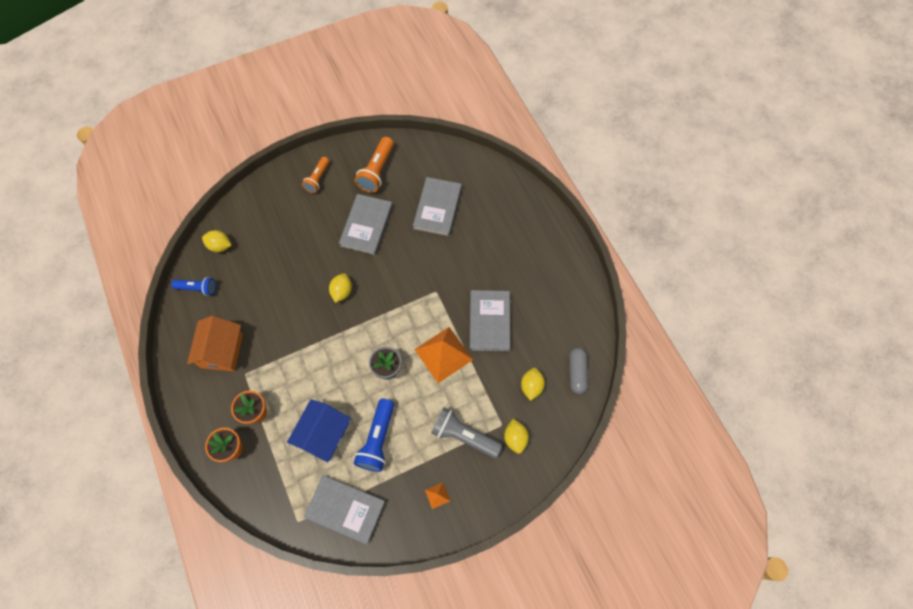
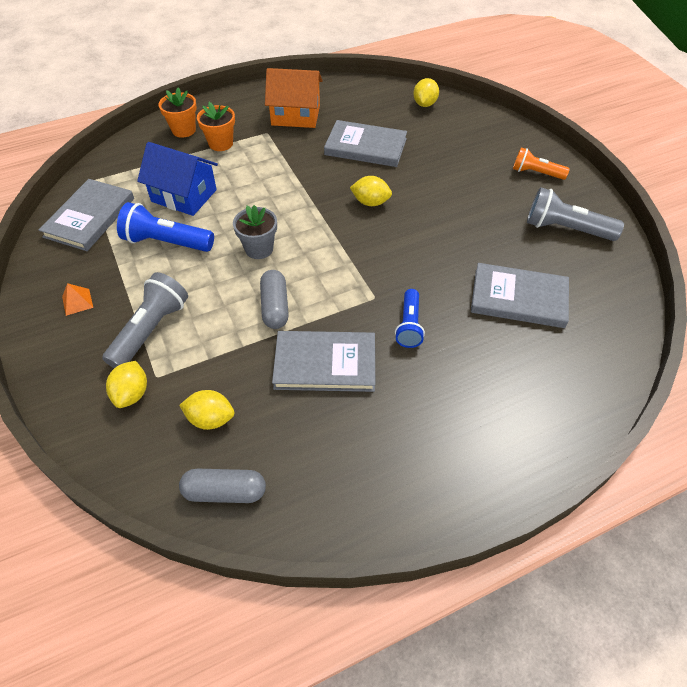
camera: 90 degrees right, 15 degrees down
(198, 288) = (370, 94): blue flashlight -> blue flashlight (409, 325)
(366, 225) = (473, 221): grey book -> grey book (365, 147)
(377, 171) = (565, 229): orange flashlight -> grey flashlight
(443, 354) = (275, 307): orange pyramid -> grey capsule
(515, 438) = (132, 394): yellow lemon -> yellow lemon turned 75 degrees counterclockwise

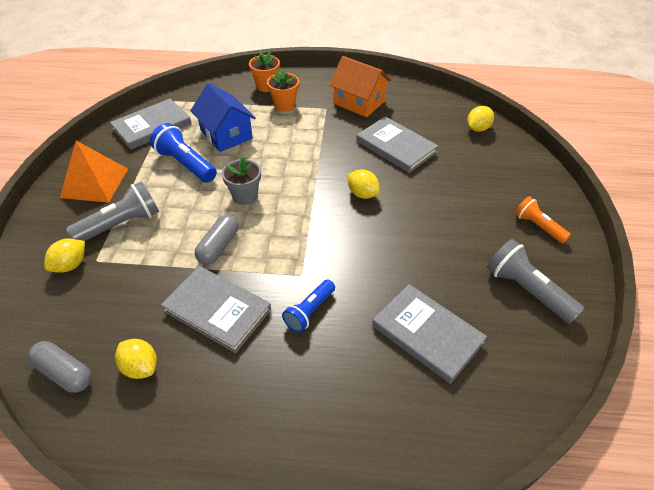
camera: 30 degrees right, 5 degrees down
(77, 302) = (94, 183): orange pyramid -> orange pyramid, size x2.32
(210, 419) = (103, 311): yellow lemon -> yellow lemon (140, 367)

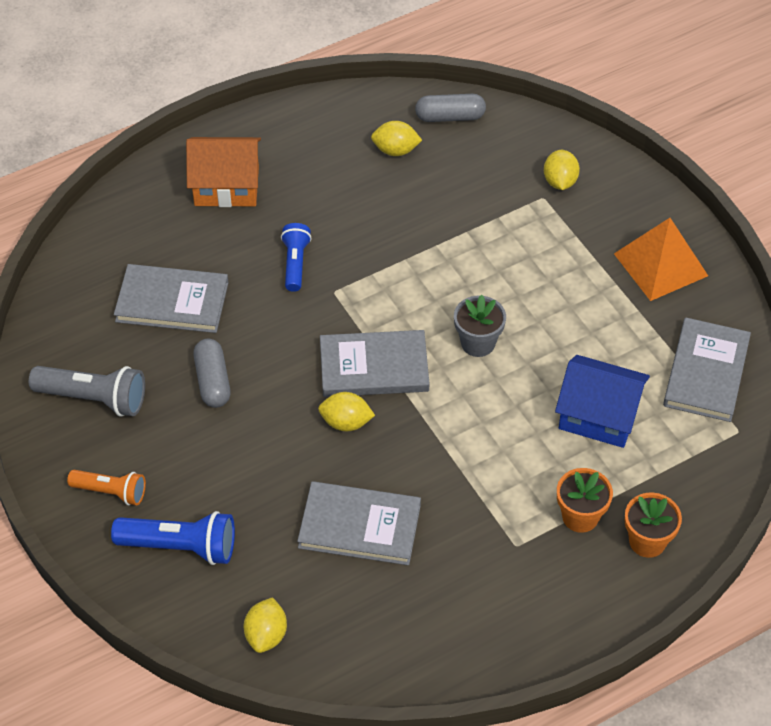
camera: 145 degrees right, 5 degrees up
(121, 224) = (567, 240): grey flashlight -> none
(185, 164) = (593, 344): blue flashlight -> blue flashlight (181, 547)
(217, 310) = (380, 220): grey book -> grey book (374, 367)
(219, 246) = (442, 274): grey capsule -> grey capsule (212, 381)
(359, 102) = (479, 589): orange house -> orange house (226, 186)

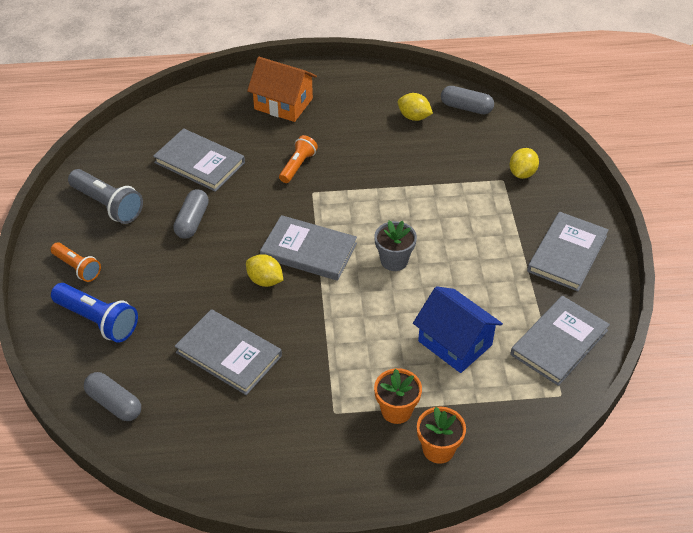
camera: 25 degrees right, 5 degrees down
(266, 635) = (114, 403): yellow lemon -> grey capsule
(295, 263) = (298, 166): blue flashlight -> orange flashlight
(660, 264) = (567, 254): orange pyramid -> grey book

